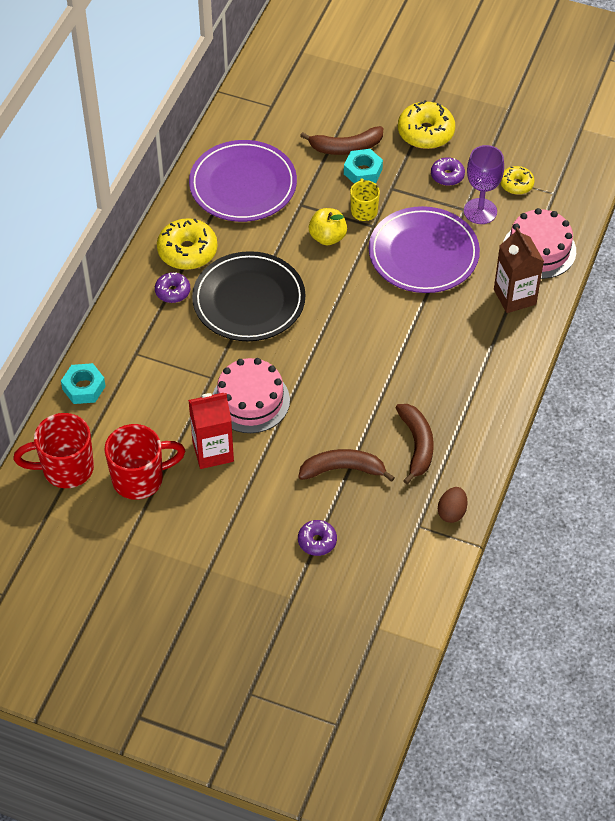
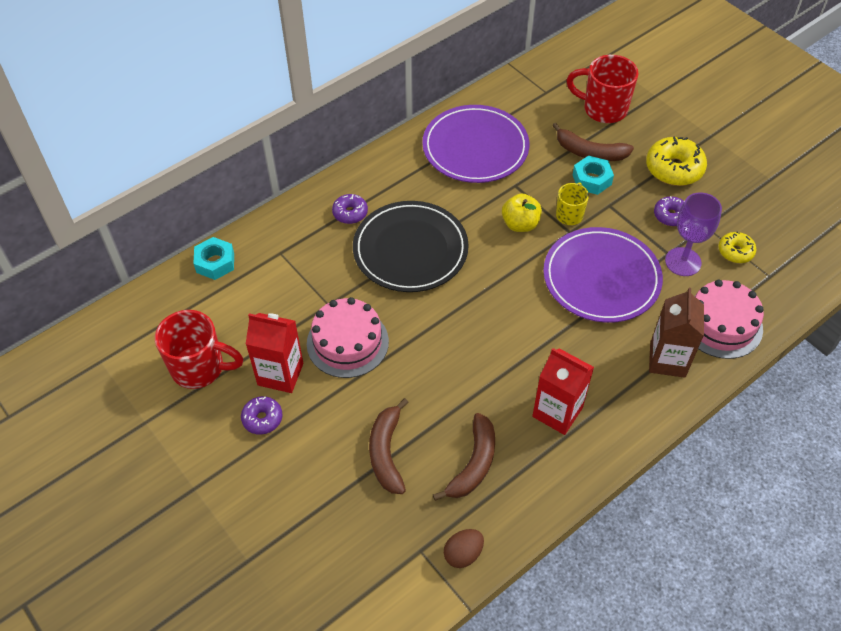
camera: 30 degrees right, 0 degrees up
(65, 469) = (146, 327): red mug -> red mug (603, 109)
(187, 251) = (387, 184): yellow donut -> none
(317, 541) = (312, 513): purple donut -> purple donut (262, 419)
(343, 469) = (386, 452): brown banana -> brown banana turned 120 degrees counterclockwise
(455, 376) = (557, 412): none -> red carton

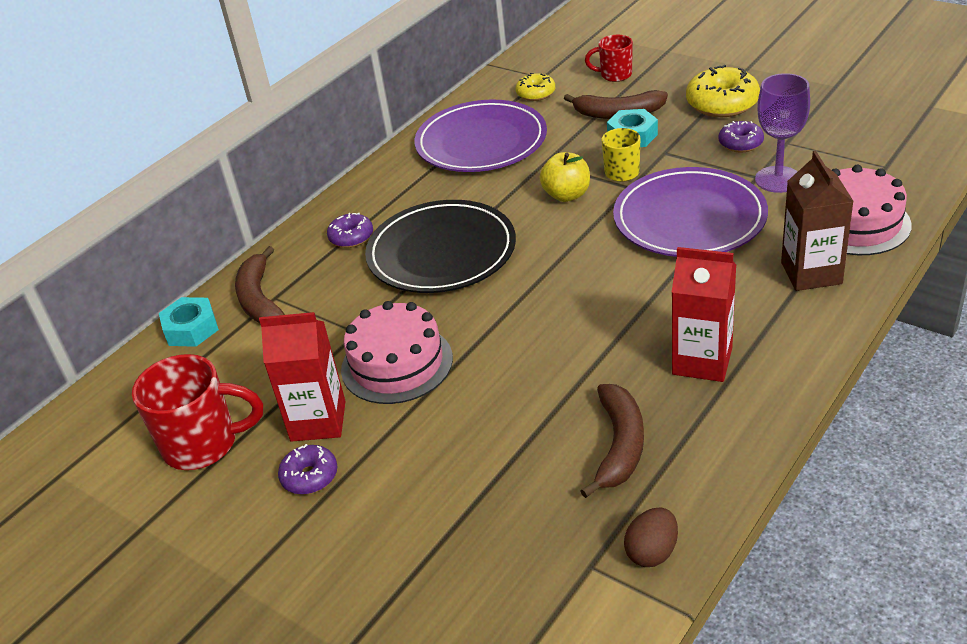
camera: 10 degrees left, 15 degrees down
(386, 452) = (496, 466): brown banana -> brown banana (259, 298)
(603, 109) = (614, 75): red mug -> red mug, size x0.59
(735, 251) = (833, 155): yellow donut -> yellow donut (536, 93)

